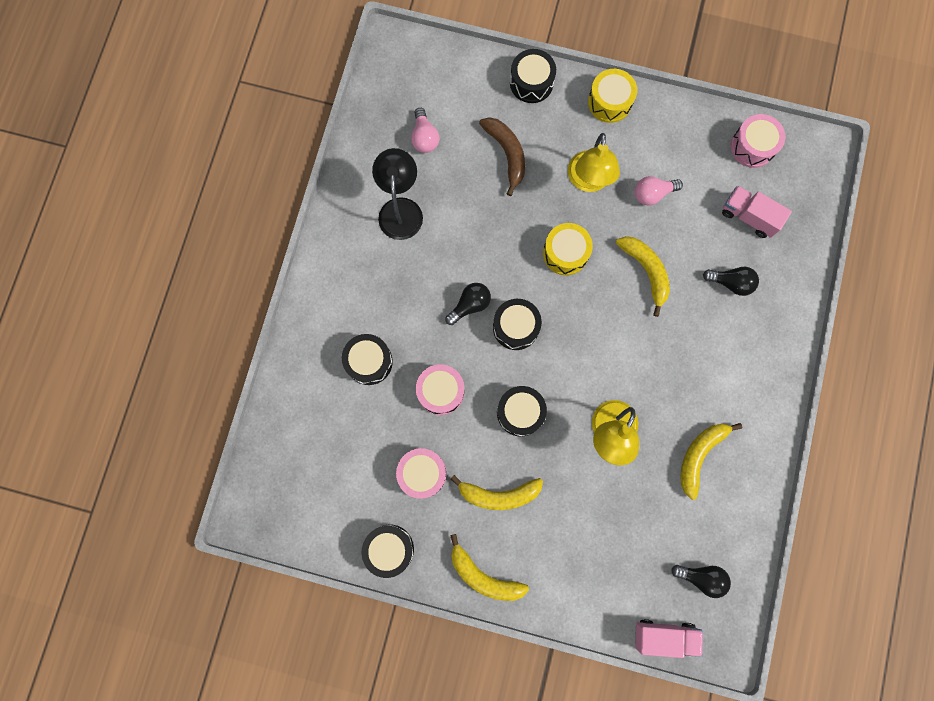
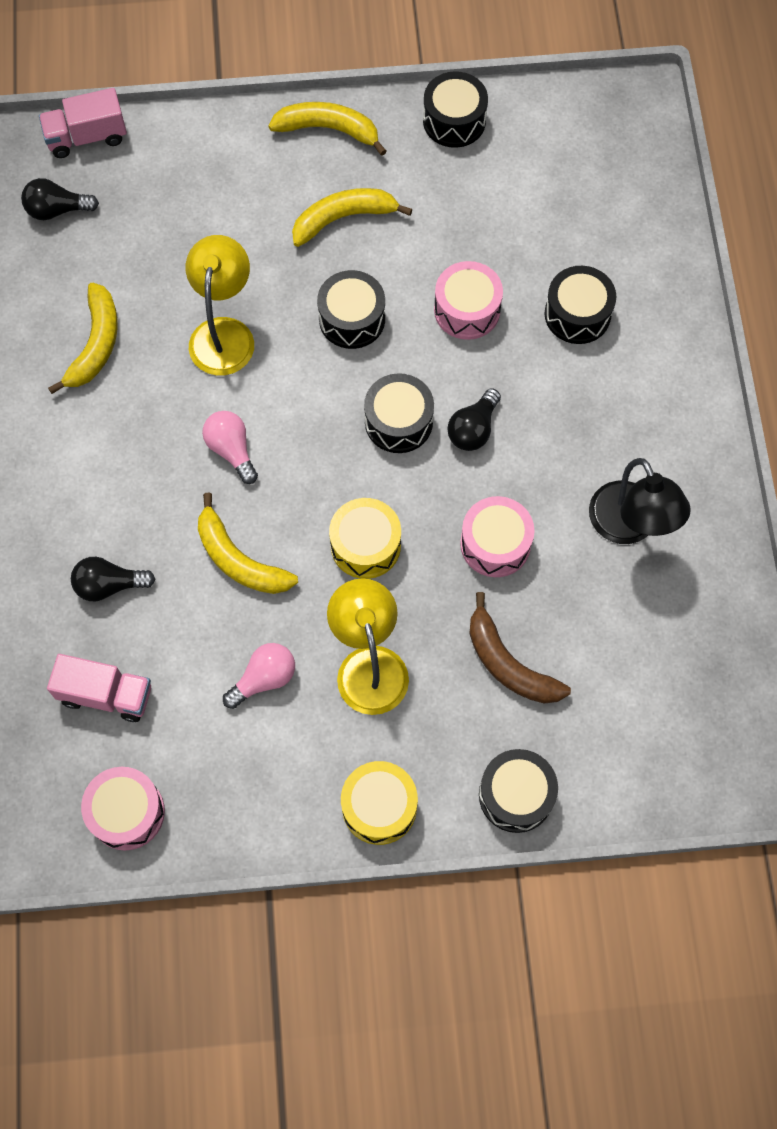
camera: 160 degrees right, 10 degrees down
(422, 473) = (449, 211): pink drum -> pink drum (495, 544)
(424, 137) = (643, 645): pink light bulb -> pink light bulb (231, 450)

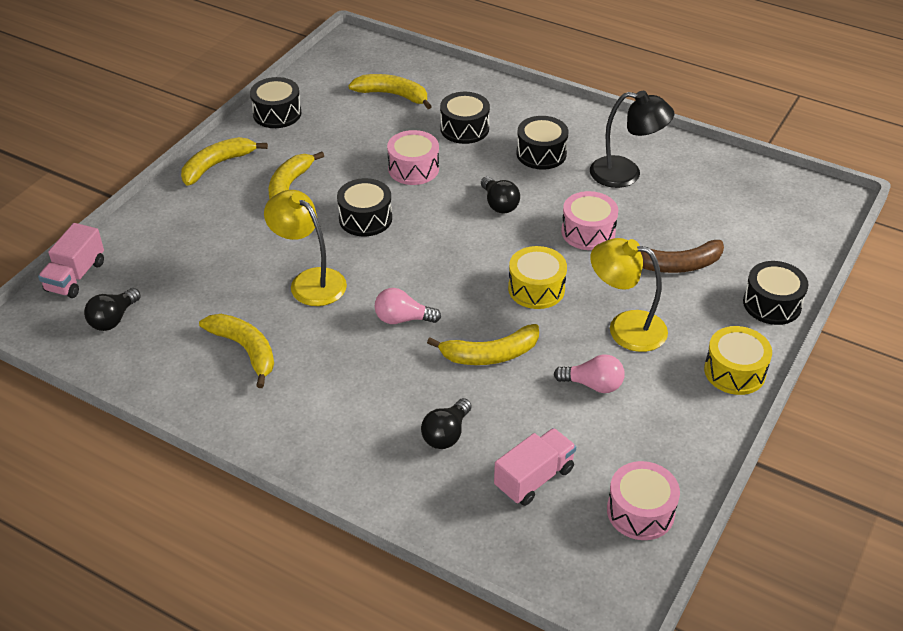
camera: 55 degrees left, 25 degrees down
(264, 679) = (593, 385): pink light bulb -> pink light bulb turned 105 degrees clockwise
(398, 422) = (461, 233): black drum -> black drum (541, 154)
(579, 205) = (393, 95): none -> yellow banana

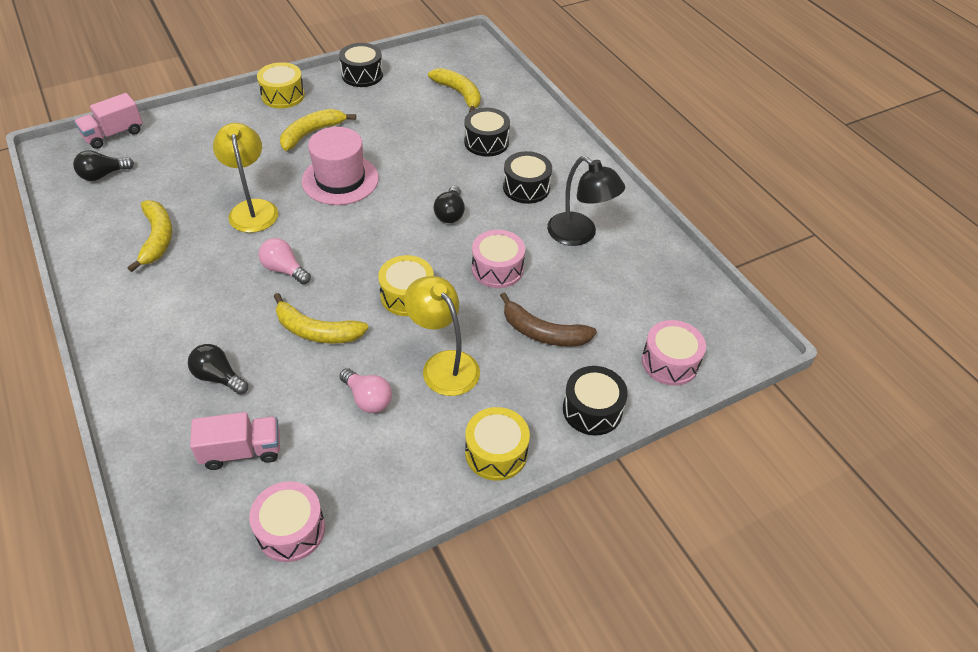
camera: 30 degrees right, 5 degrees up
(217, 165) = (283, 95): yellow banana -> yellow drum
(365, 218) = (340, 179): black drum -> pink hat
(413, 169) = (415, 157): pink drum -> pink drum (669, 362)
(446, 434) = (218, 377): black light bulb -> black light bulb turned 60 degrees clockwise

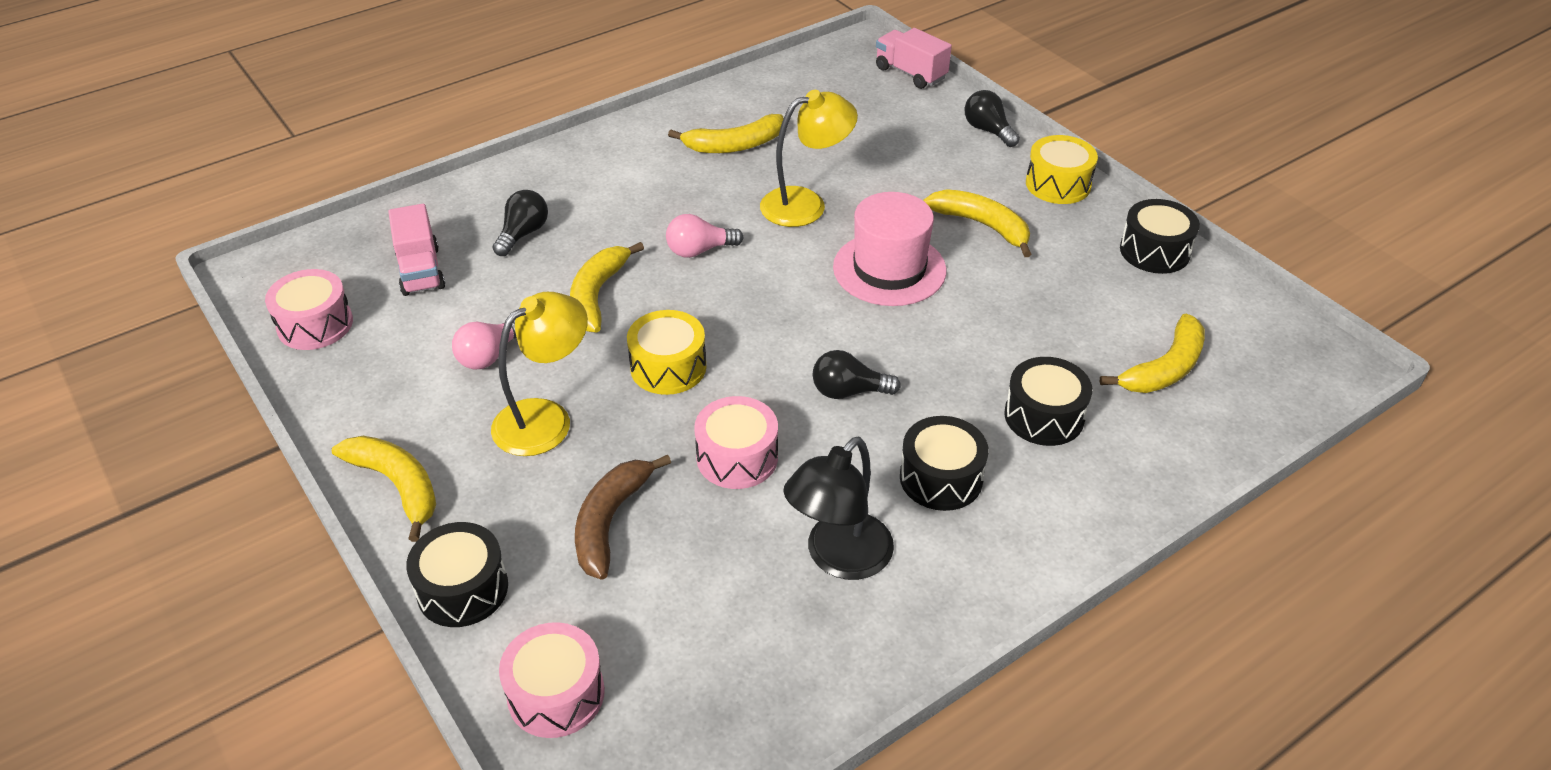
camera: 85 degrees right, 5 degrees down
(103, 175) = (833, 84): black light bulb -> black light bulb (988, 130)
(284, 270) = (699, 250): pink light bulb -> pink light bulb turned 135 degrees counterclockwise
(496, 453) = (397, 486): yellow drum -> yellow banana

